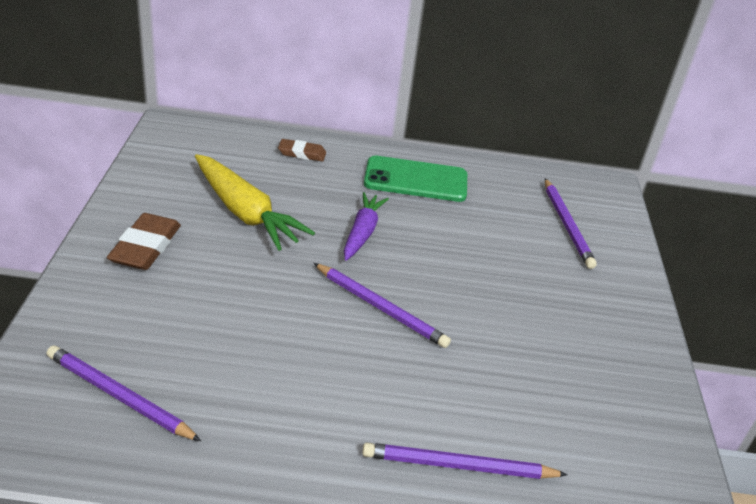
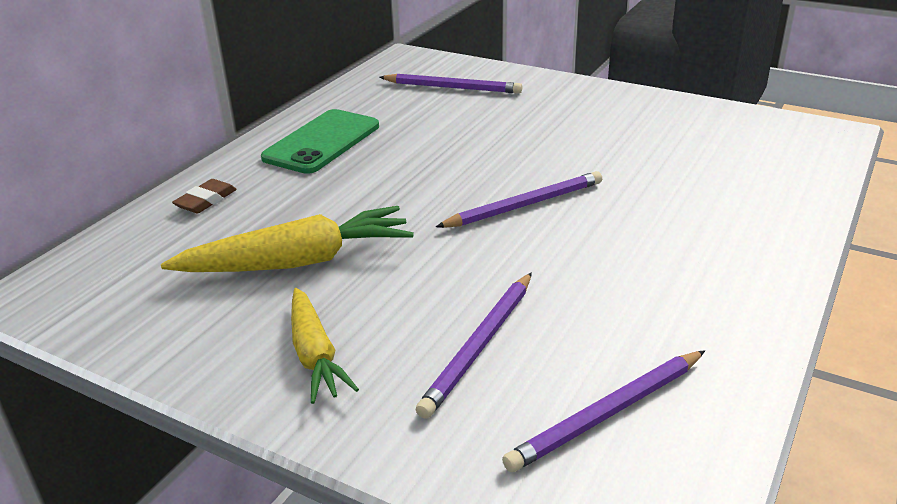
camera: 60 degrees left, 5 degrees down
(145, 247) = (315, 355): brown eraser -> yellow carrot
(362, 232) = (393, 191): purple carrot -> none
(459, 466) = (752, 209): purple pencil -> purple pencil (480, 346)

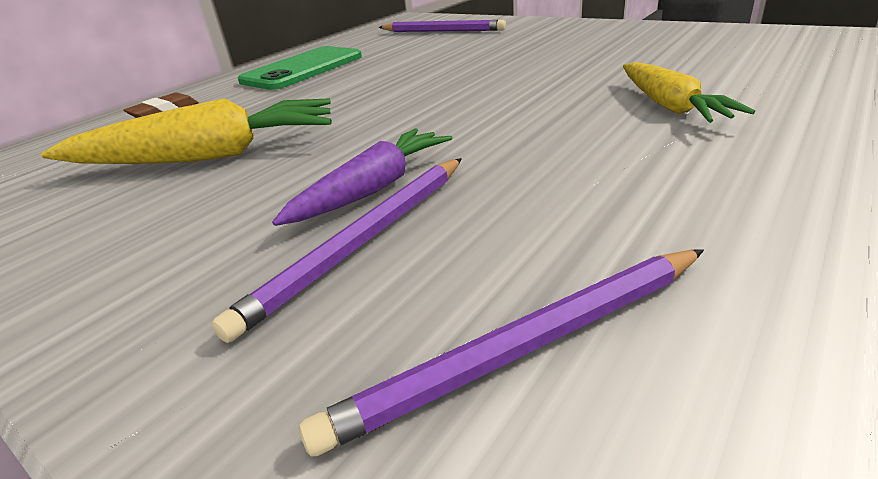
camera: 10 degrees right, 0 degrees up
(315, 355) = (148, 250): yellow carrot -> yellow carrot (669, 106)
(467, 299) = (373, 189): none -> purple carrot
(524, 205) = (479, 103): purple pencil -> none

